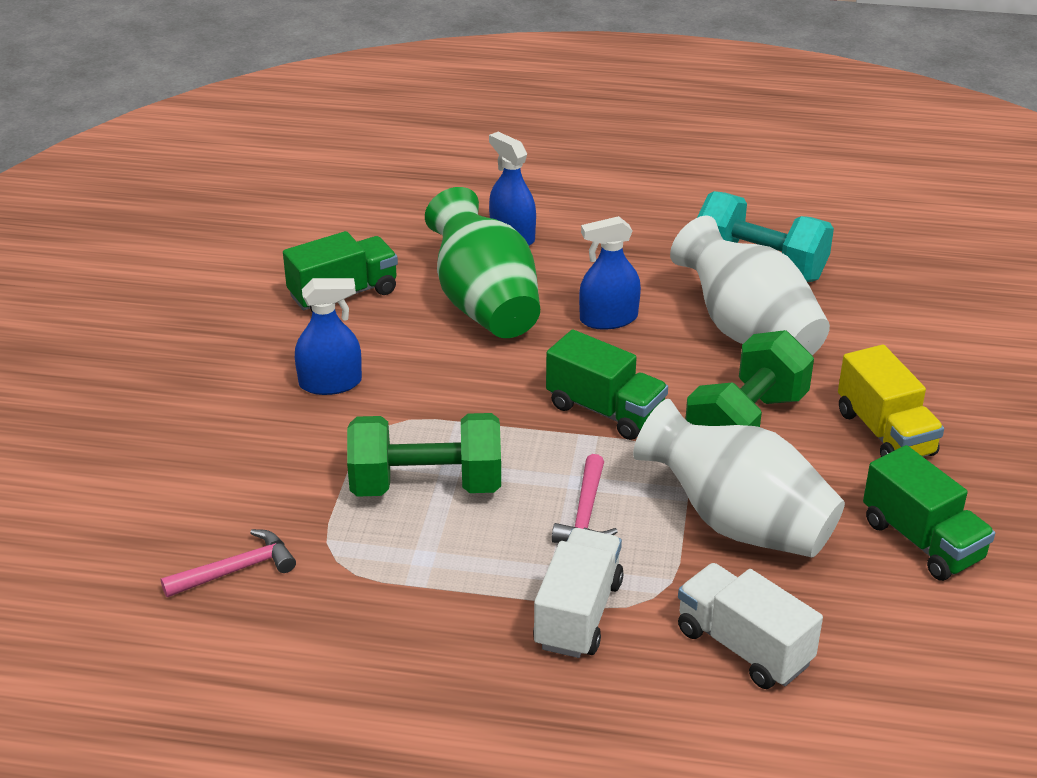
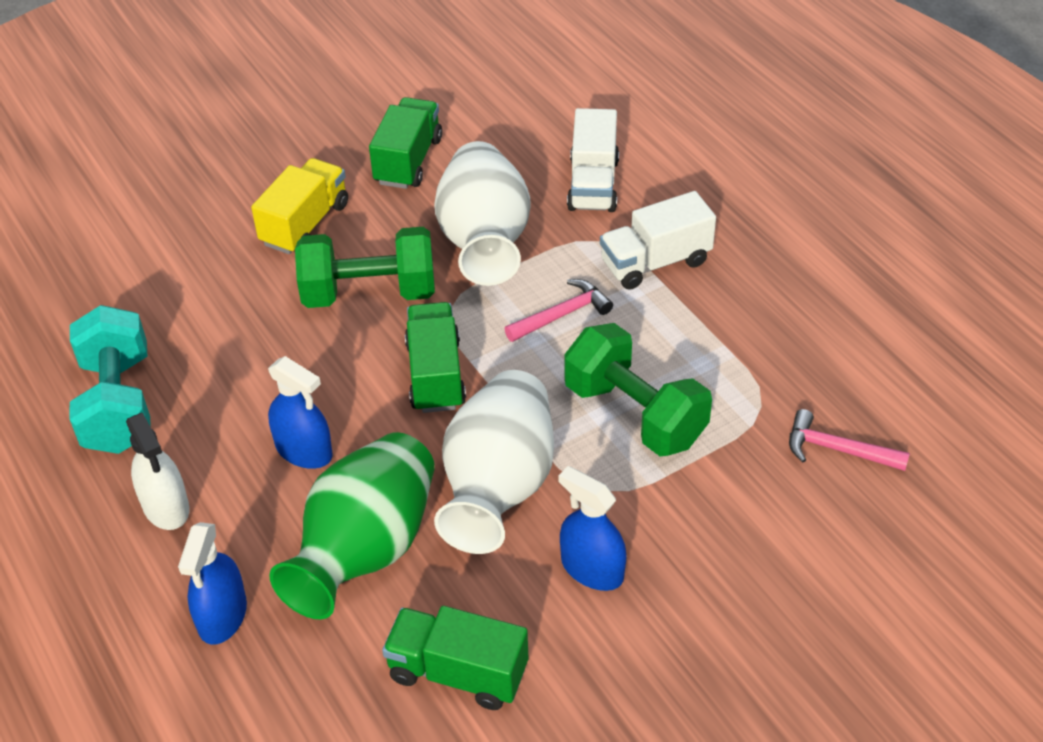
camera: 130 degrees left, 10 degrees up
(632, 249) = (166, 506): none -> white spray bottle
(748, 332) = (238, 356): white vase -> white vase (498, 487)

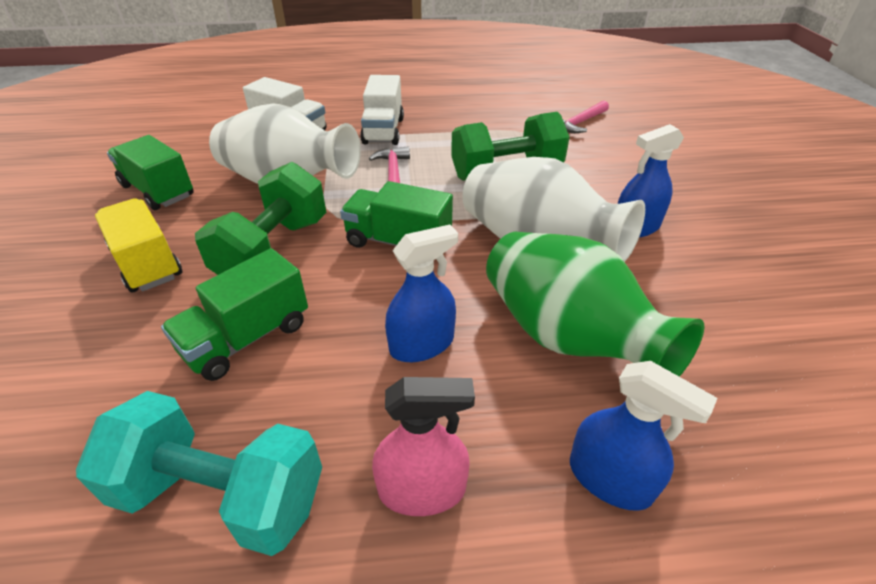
camera: 65 degrees left, 5 degrees down
(166, 506) = (422, 490): white spray bottle -> pink spray bottle
(458, 672) = (722, 321): green truck -> green truck (247, 338)

